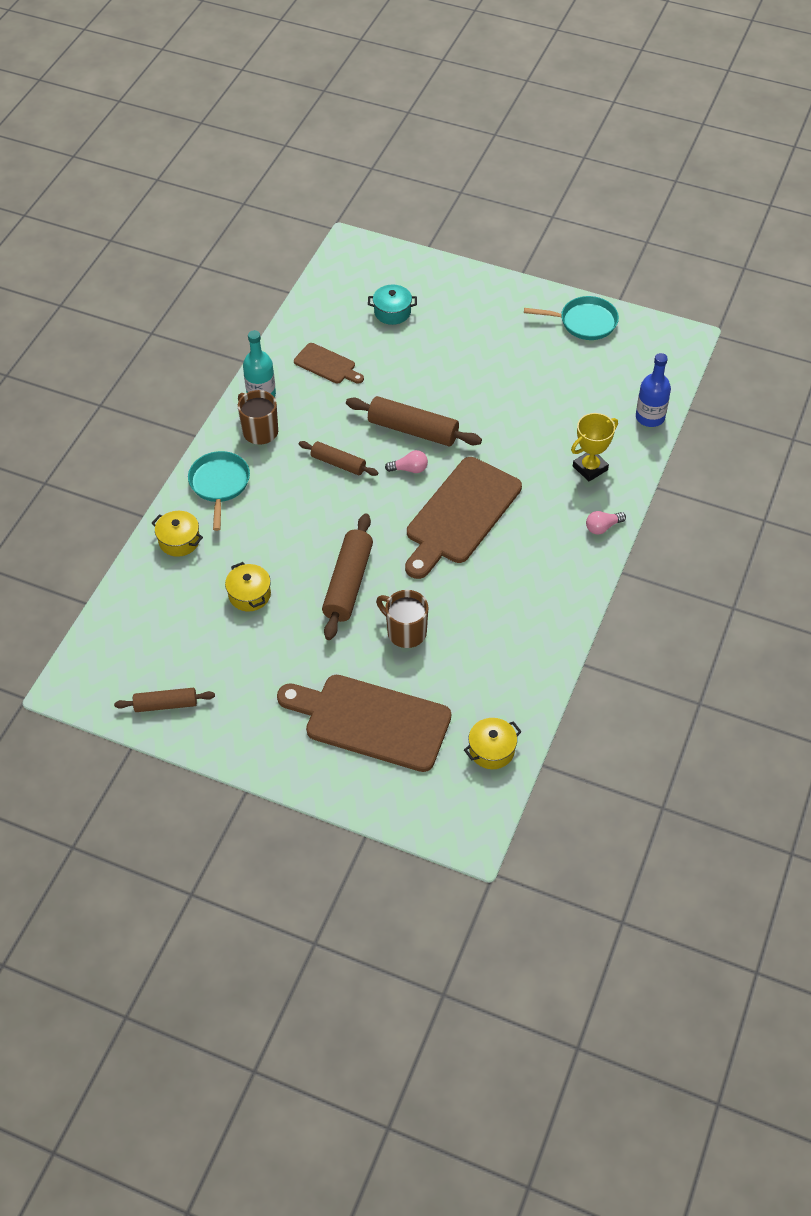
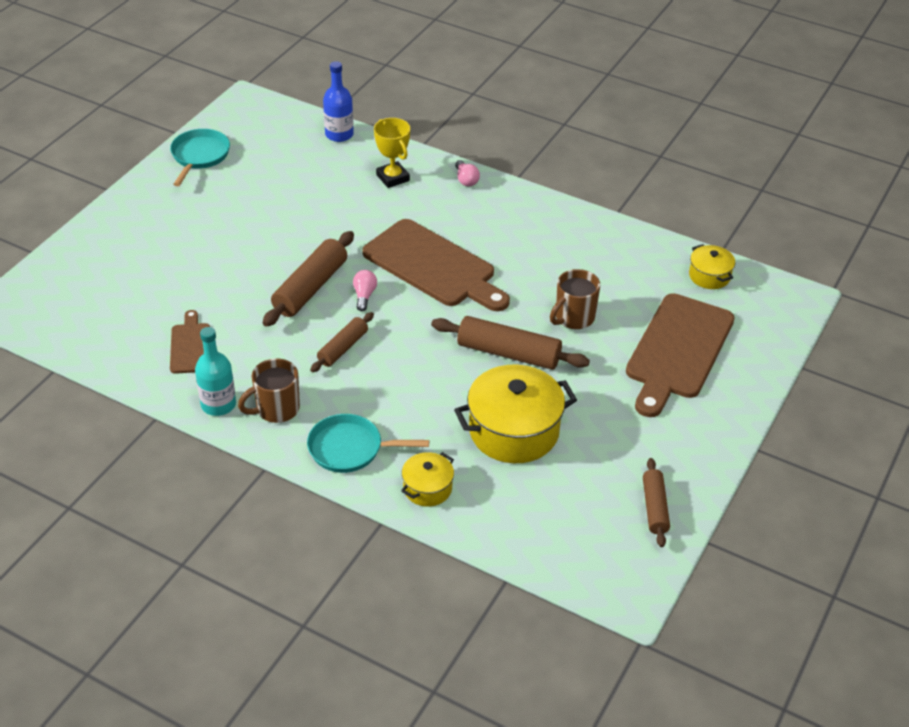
camera: 85 degrees left, 10 degrees down
(249, 595) = (514, 431): yellow pot -> yellow pot, size x1.92
(327, 365) = (190, 346): brown cutting board -> brown cutting board turned 45 degrees counterclockwise
(392, 312) = (127, 287): turquoise pot -> none

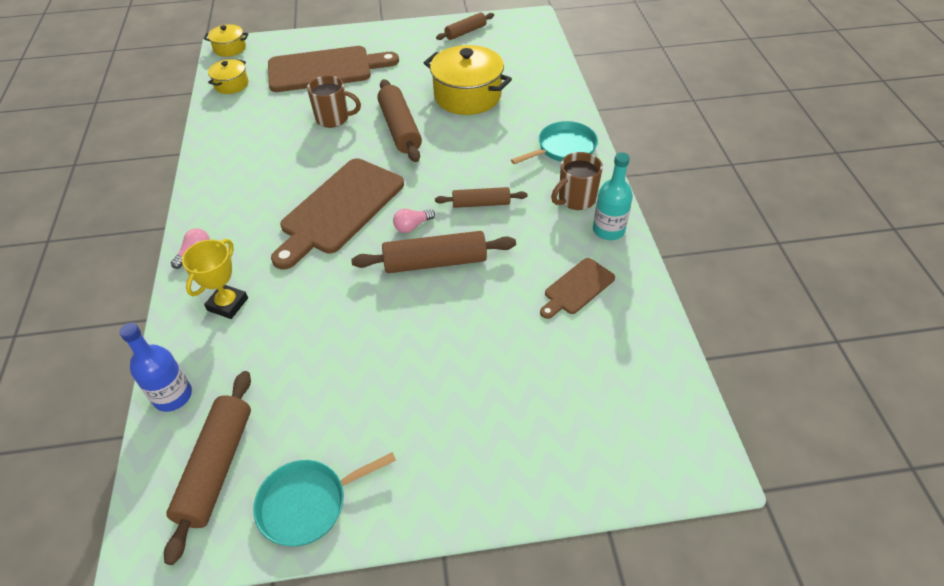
camera: 125 degrees left, 5 degrees up
(265, 134) = (217, 467): none -> brown rolling pin
(276, 409) = (575, 199): brown mug -> brown mug turned 120 degrees clockwise
(350, 448) = (563, 148): turquoise pan -> turquoise pan turned 90 degrees counterclockwise
(427, 488) = (552, 104): yellow pot -> yellow pot (230, 48)
(433, 266) = (339, 209): brown cutting board -> brown cutting board turned 150 degrees counterclockwise

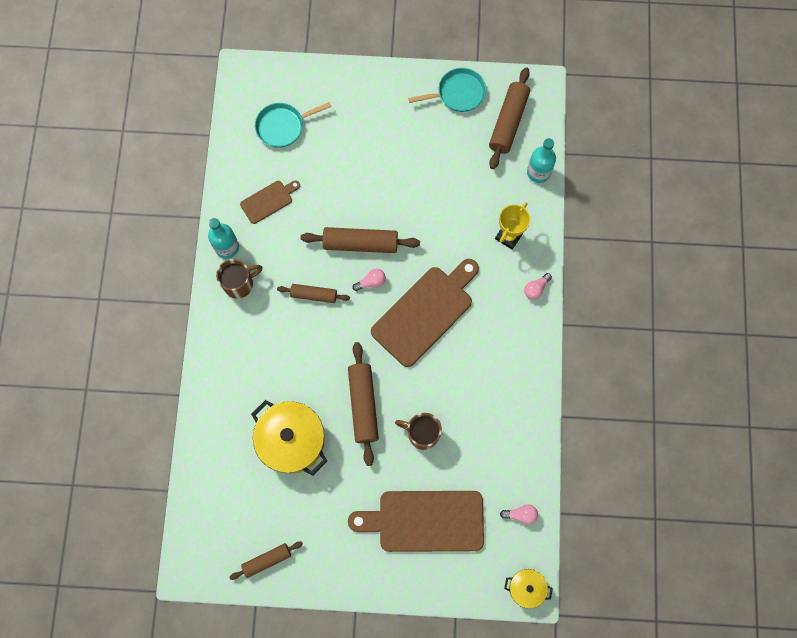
camera: 170 degrees left, 25 degrees up
(173, 396) = (538, 172): blue bottle -> turquoise bottle
(231, 85) = (520, 515): yellow pot -> pink light bulb
(563, 148) = (228, 346): turquoise pan -> turquoise pan (283, 126)

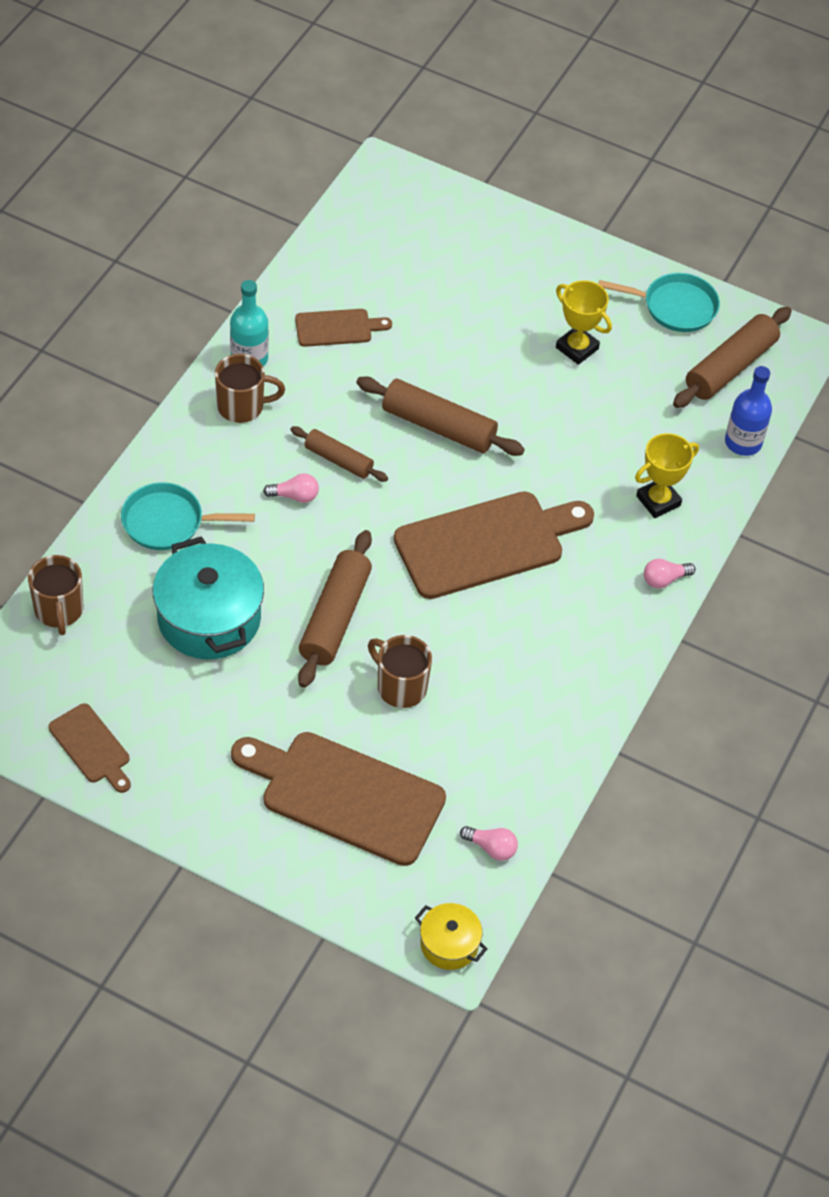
camera: 20 degrees right, 20 degrees down
(202, 478) = (59, 611): none -> brown mug
(267, 560) = (91, 747): brown rolling pin -> brown cutting board
(283, 126) = (406, 252): turquoise pan -> turquoise pan (168, 522)
(292, 441) = (209, 618): yellow pot -> turquoise pot
(371, 282) = (428, 477): pink light bulb -> pink light bulb (295, 496)
(415, 150) = (577, 348): none -> yellow trophy
(538, 172) = (743, 442): turquoise bottle -> blue bottle

